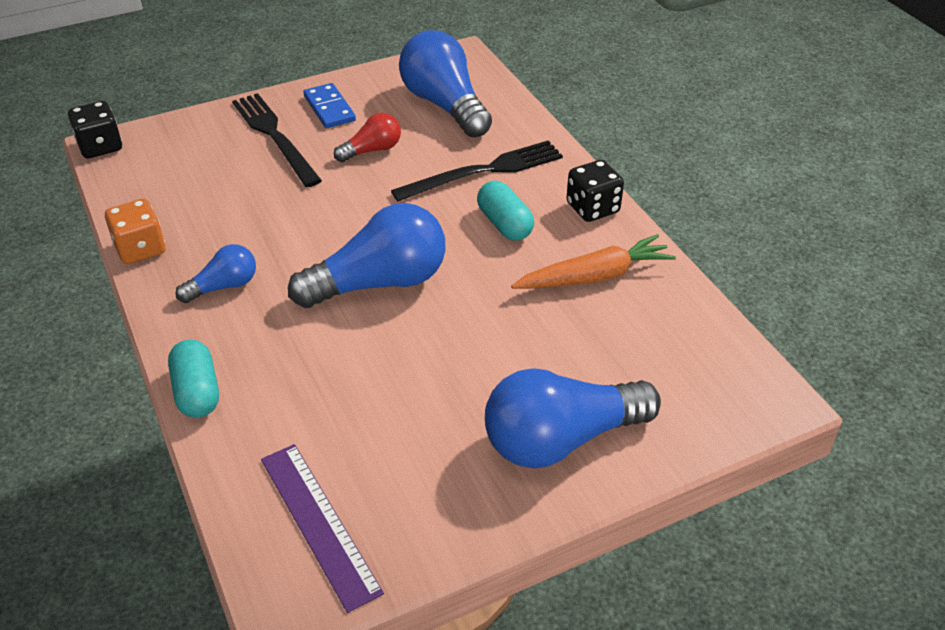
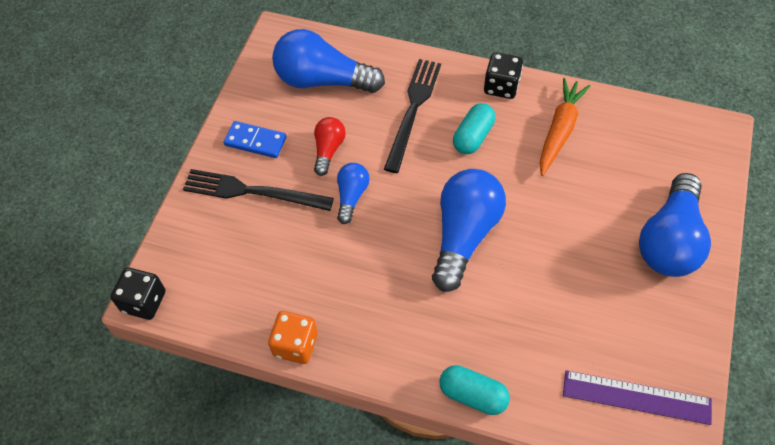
camera: 45 degrees left, 15 degrees up
(224, 286) = (385, 320): blue light bulb -> blue light bulb (351, 196)
(504, 224) = (473, 137): turquoise capsule -> turquoise capsule turned 75 degrees counterclockwise

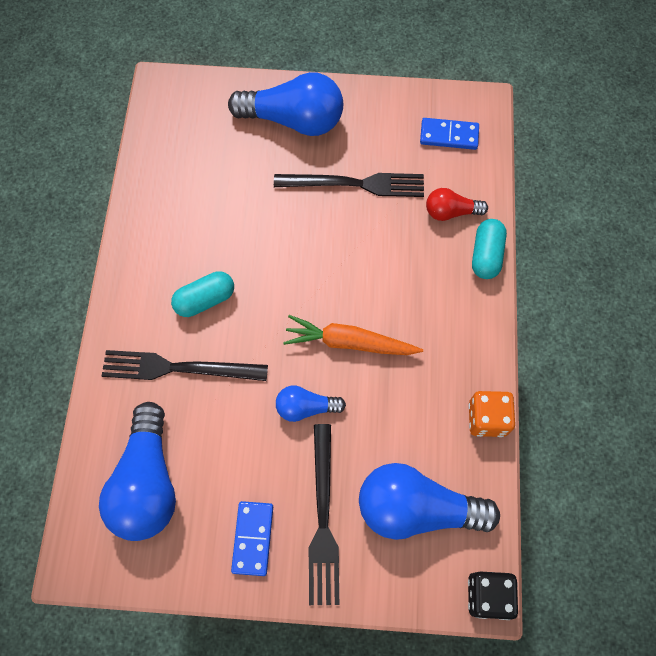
camera: 105 degrees left, 10 degrees up
(328, 150) = (250, 448): red light bulb -> red light bulb (451, 212)
(464, 235) = (328, 288): blue light bulb -> blue light bulb (416, 508)
(473, 137) = (205, 300): turquoise capsule -> turquoise capsule turned 45 degrees counterclockwise
(501, 86) = (131, 282): black dice -> none
(559, 130) = (183, 219): orange carrot -> orange carrot (349, 342)
(581, 283) = (355, 184): none -> black fork
(636, 397) = (449, 136): purple ruler -> blue domino

